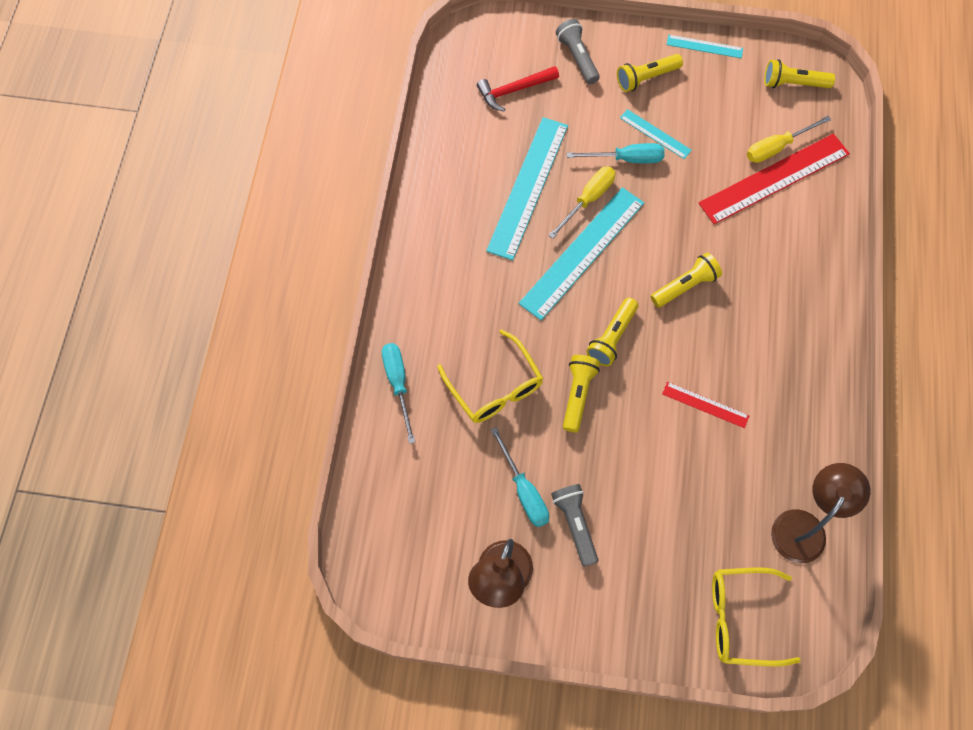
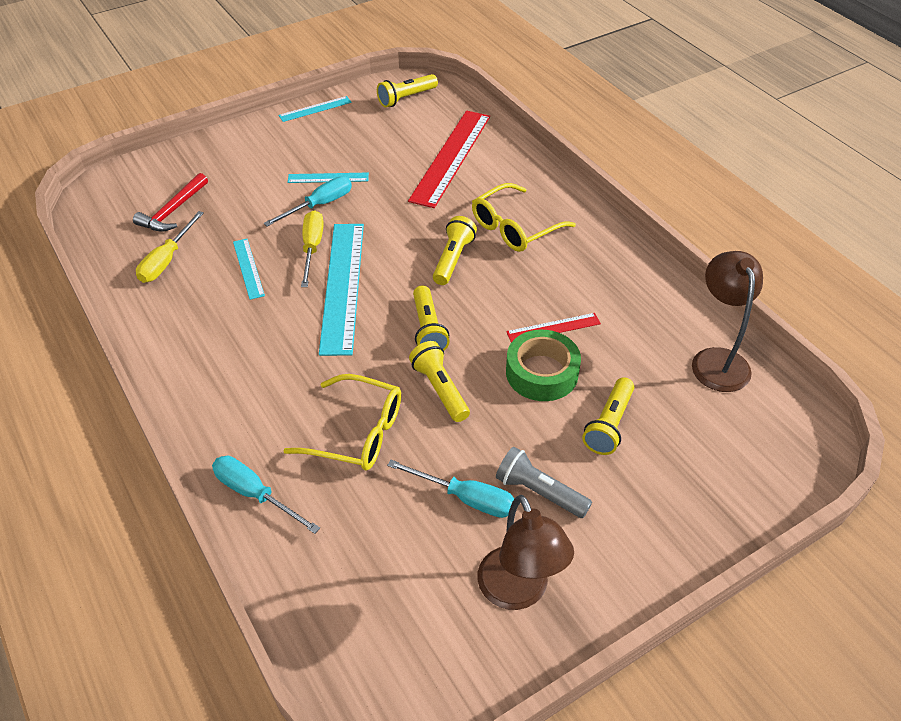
camera: 40 degrees left, 20 degrees down
(528, 187) = (248, 268): turquoise ruler -> turquoise ruler, size x0.49
(577, 58) = (213, 163): grey flashlight -> none
(646, 78) = (286, 148): yellow flashlight -> yellow flashlight (609, 425)
(661, 436) = (542, 373): none -> green tape
(741, 618) = (748, 461): yellow glasses -> yellow glasses (514, 228)
(777, 147) = (433, 138): yellow screwdriver -> yellow screwdriver (167, 260)

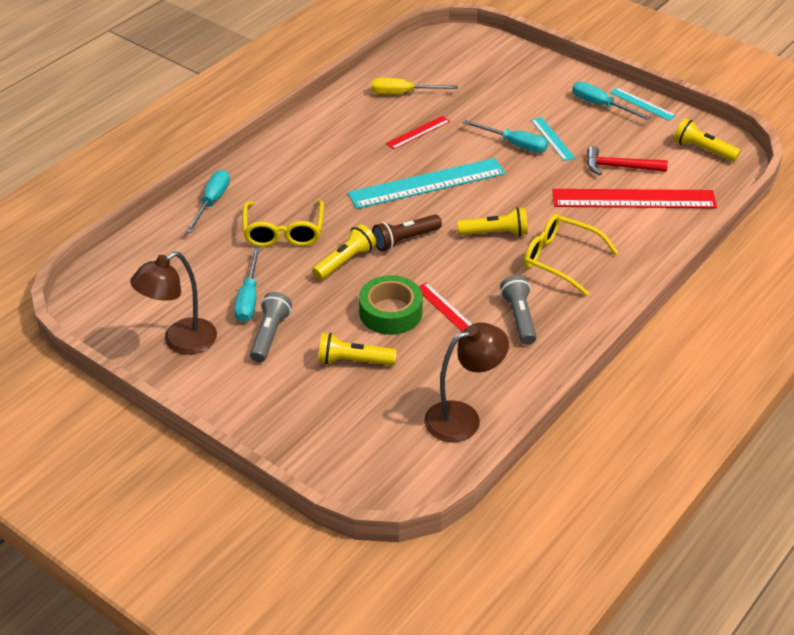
camera: 70 degrees right, 5 degrees down
(173, 211) = (458, 77): red hammer -> red hammer (620, 167)
(248, 268) = (418, 132): turquoise ruler -> red ruler
(298, 133) = (601, 105): none -> turquoise screwdriver
(312, 248) = (460, 156): yellow screwdriver -> none
(428, 329) = (405, 240): yellow flashlight -> brown flashlight
(587, 279) = (519, 318): none -> grey flashlight

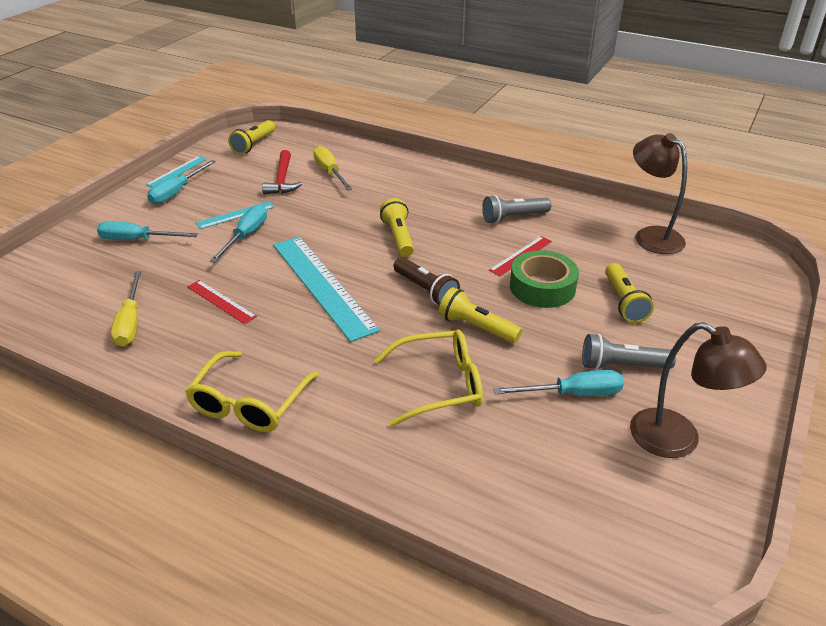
camera: 100 degrees left, 5 degrees down
(212, 202) = (394, 470): turquoise screwdriver -> turquoise screwdriver (137, 240)
(560, 260) = (426, 202): yellow glasses -> yellow glasses (249, 403)
(633, 199) = (330, 172): red ruler -> yellow screwdriver

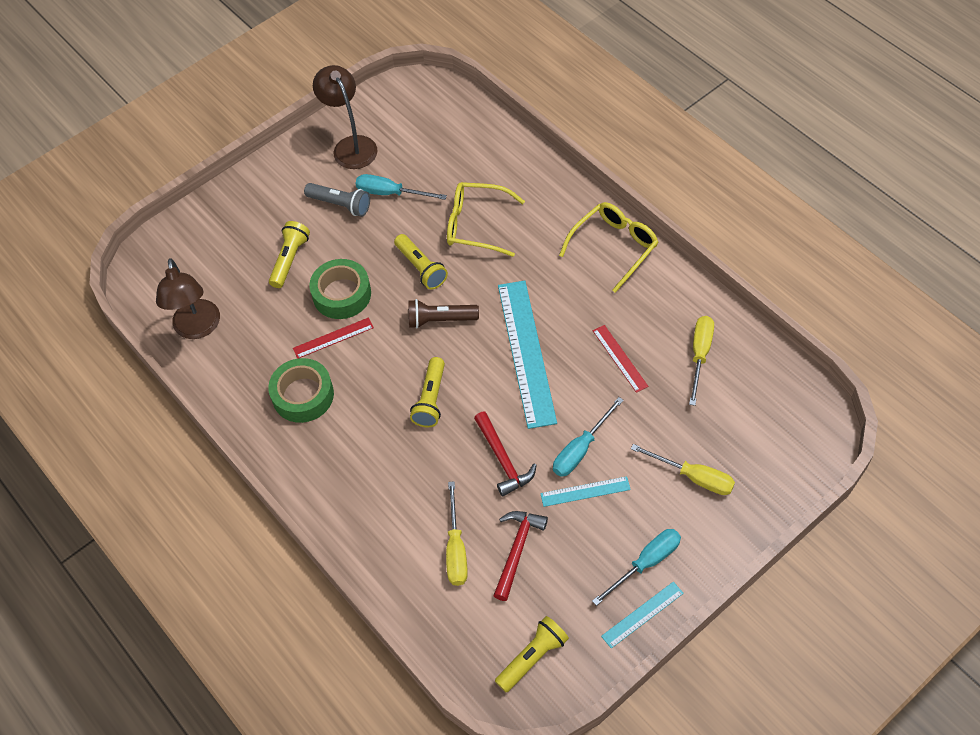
camera: 155 degrees left, 20 degrees up
(137, 240) = (693, 477): turquoise screwdriver -> yellow screwdriver
(314, 218) = (503, 459): none -> red hammer
(425, 290) = (440, 320): brown flashlight -> brown flashlight turned 75 degrees counterclockwise
(513, 217) = (303, 395): grey flashlight -> green tape

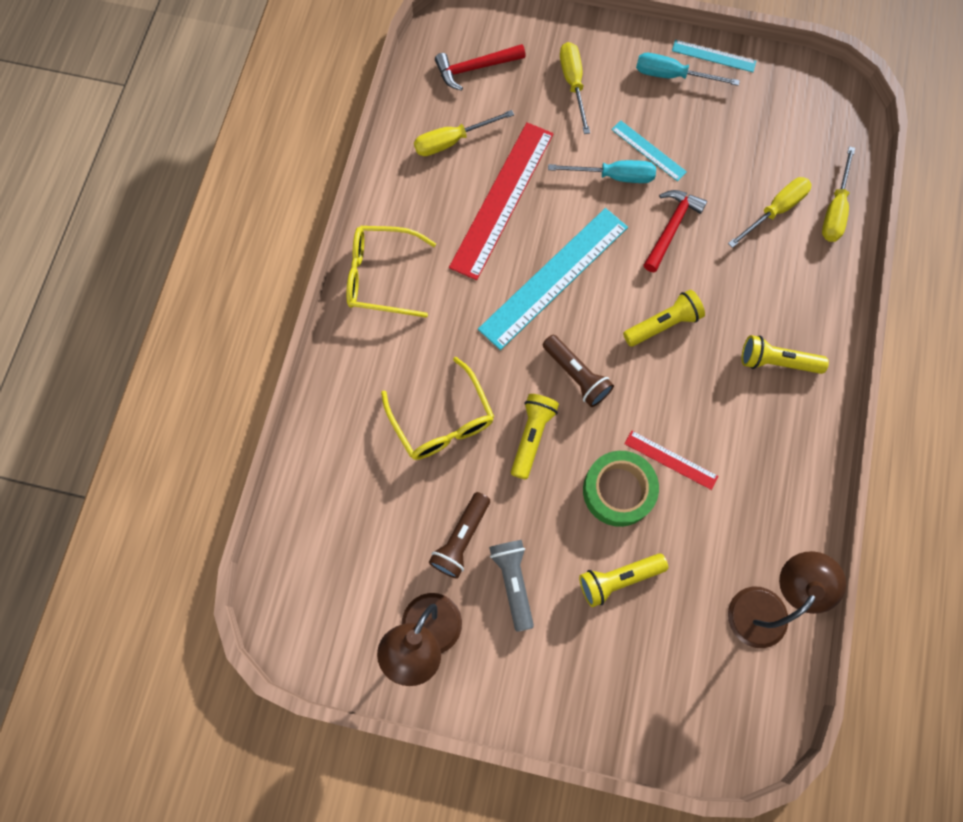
camera: 130 degrees left, 15 degrees up
(303, 395) = (749, 439): green tape -> none
(390, 193) = (461, 539): turquoise screwdriver -> brown flashlight
(419, 598) = (834, 209): none -> yellow screwdriver
(517, 550) = (738, 167): red hammer -> red hammer (475, 68)
(532, 658) = (808, 105): yellow flashlight -> yellow flashlight (777, 361)
(620, 358) = (502, 199): red ruler -> red ruler, size x2.06

